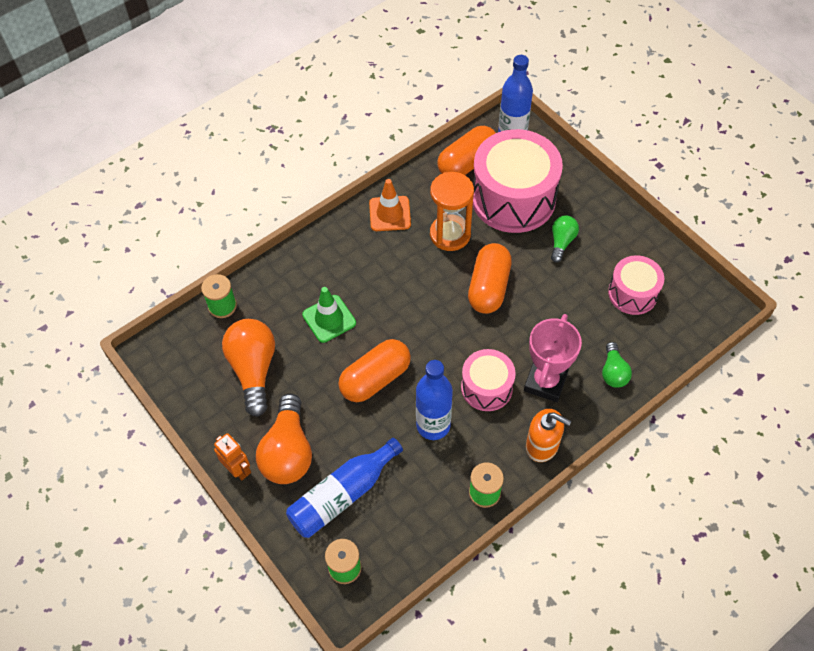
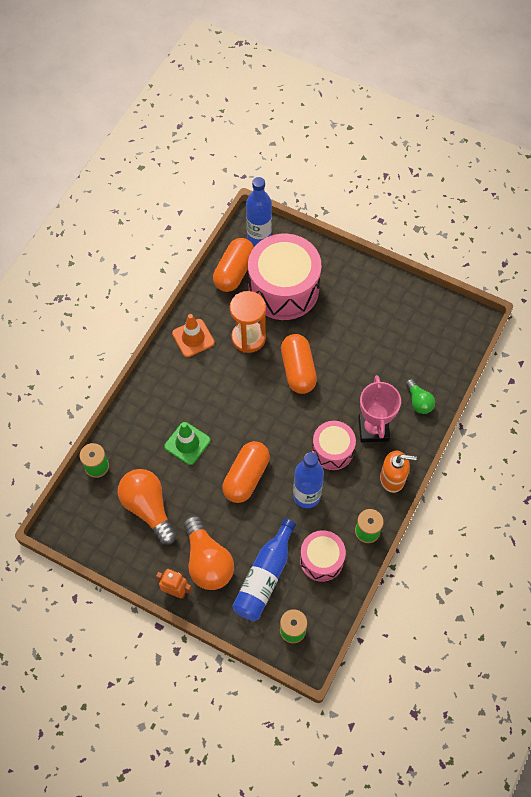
camera: 25 degrees left, 5 degrees up
(561, 242) = (336, 312): green light bulb -> none
(632, 293) = (406, 334): pink drum -> pink drum (321, 560)

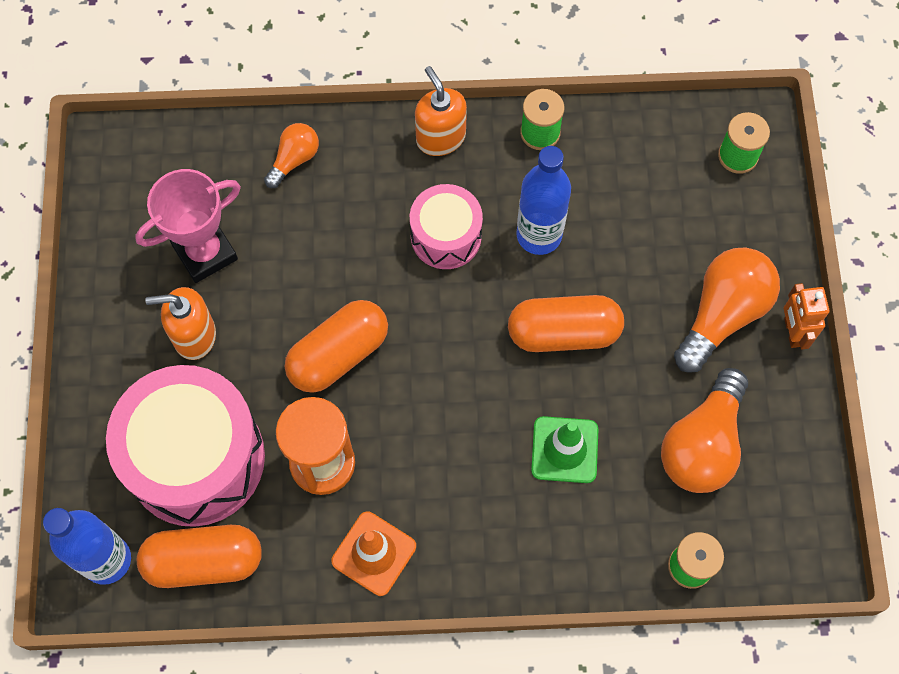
camera: 120 degrees left, 5 degrees up
(265, 577) = (692, 227): blue bottle -> none
(321, 560) = (619, 169): pink drum -> none
(345, 314) = (194, 335): none -> orange soap dispenser
(373, 429) = (377, 199): pink trophy -> pink trophy (205, 253)
(418, 401) = (294, 159): green light bulb -> orange light bulb

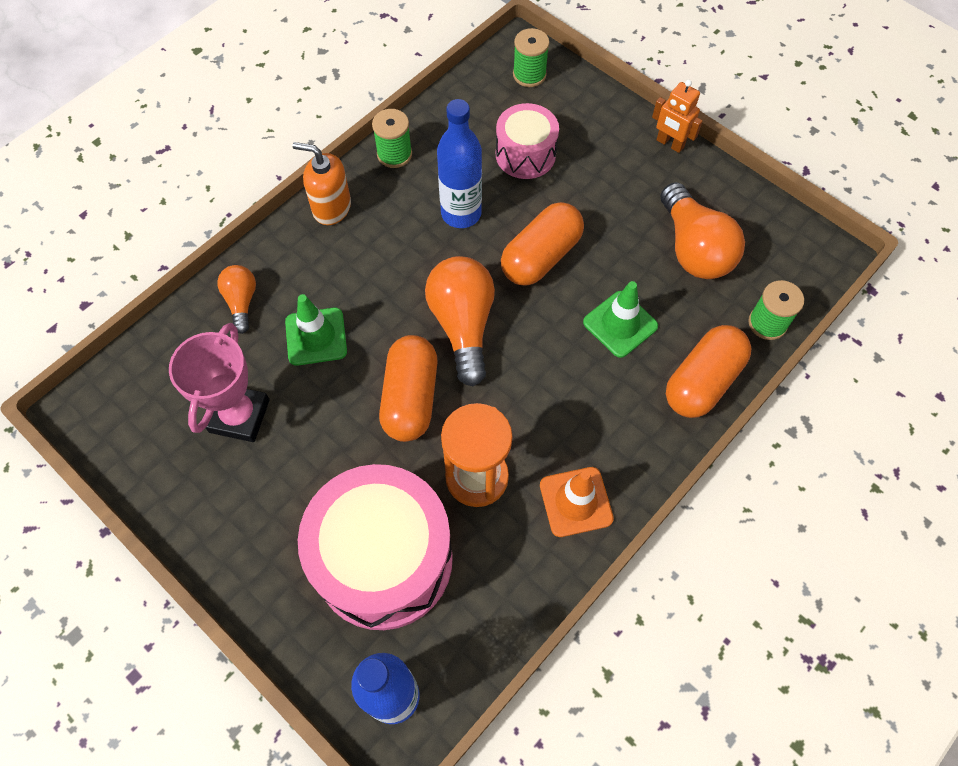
camera: 45 degrees left, 5 degrees down
(194, 335) = (291, 478): orange soap dispenser -> none
(204, 561) = (466, 624): orange capsule -> orange capsule (702, 381)
(320, 239) = (316, 336): none -> green traffic cone
(446, 236) = (401, 263): pink drum -> pink drum (525, 154)
(722, 314) = (620, 167): orange light bulb -> orange light bulb (463, 325)

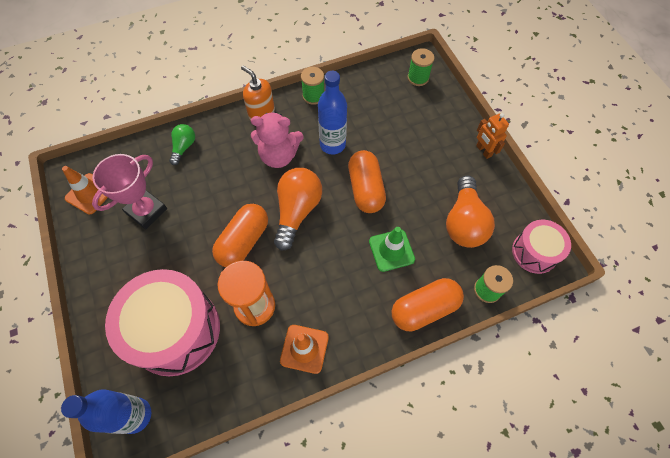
camera: 25 degrees right, 0 degrees up
(133, 428) = (89, 194): none -> orange traffic cone
(241, 302) = (184, 147): orange light bulb -> green light bulb
(316, 336) = (212, 183): green traffic cone -> none
(392, 258) = (279, 156): none -> pink teddy bear
(525, 154) = (390, 124): pink drum -> pink drum (534, 252)
(541, 256) = (365, 189): orange capsule -> orange capsule turned 75 degrees counterclockwise

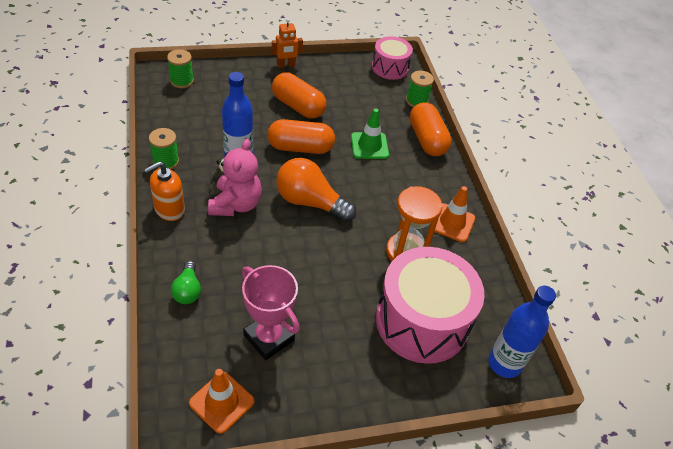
camera: 85 degrees left, 15 degrees down
(184, 147) = (187, 290): green light bulb -> green light bulb turned 120 degrees counterclockwise
(243, 241) = (333, 250): orange capsule -> orange capsule (298, 106)
(464, 222) = (353, 96): orange light bulb -> none

